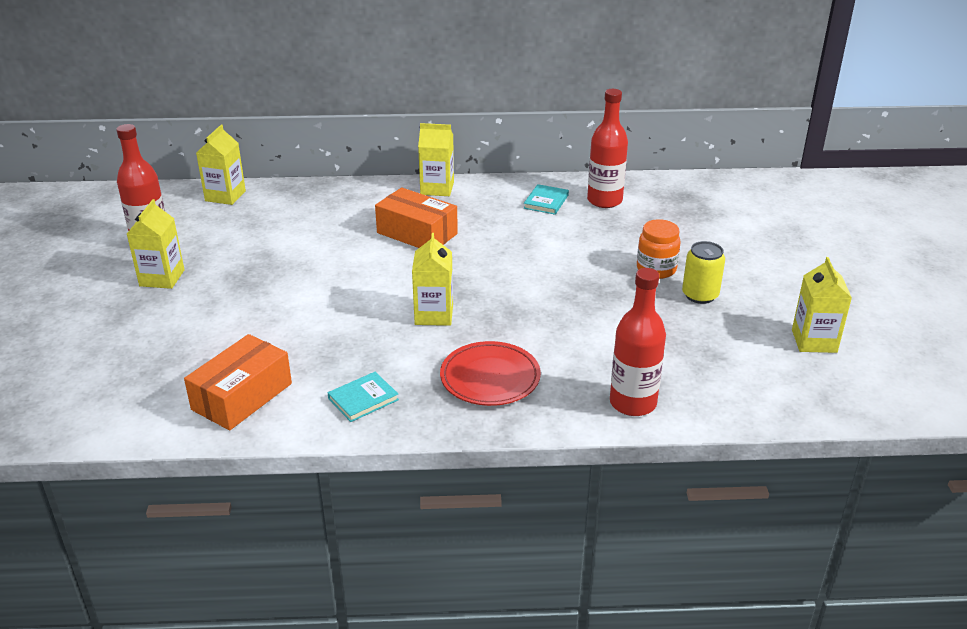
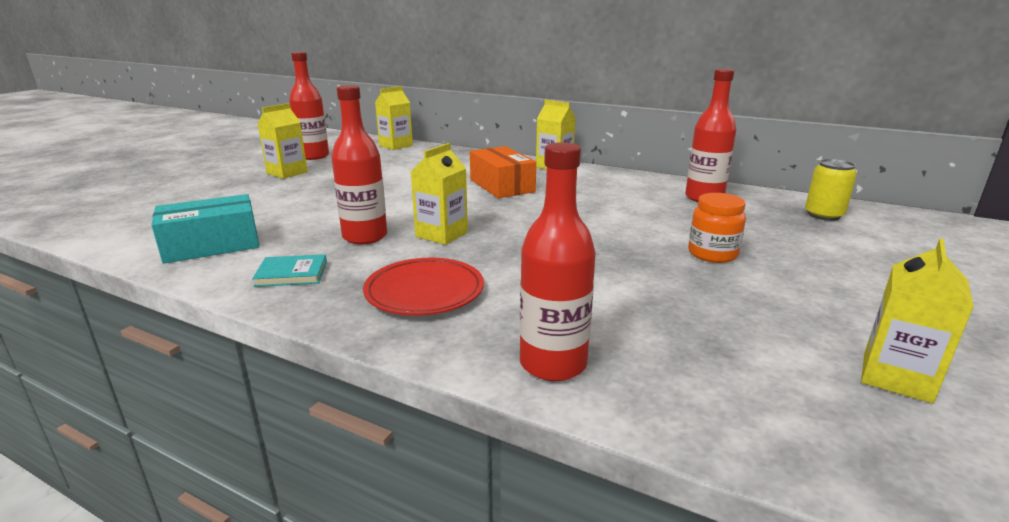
camera: 30 degrees right, 10 degrees down
(242, 396) = (212, 245): orange box -> turquoise box
(370, 339) = (365, 237): none -> red bottle
(546, 202) = (643, 189): turquoise book -> none
(700, 295) = (749, 287): yellow can -> yellow can (823, 215)

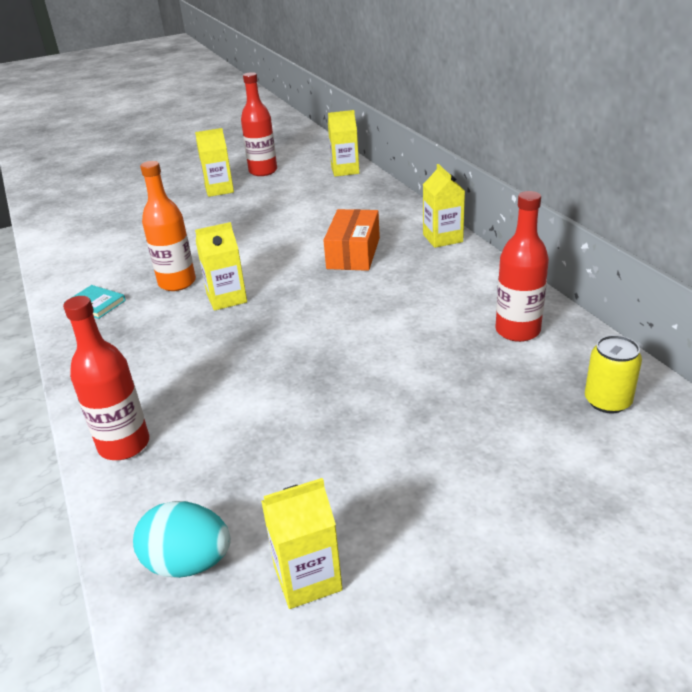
camera: 40 degrees right, 10 degrees up
(212, 245) = (88, 260): turquoise box -> none
(365, 237) = (177, 283): red bottle -> orange bottle
(424, 292) = (141, 352): red plate -> none
(712, 254) = (393, 402): orange jar -> none
(801, 418) = (188, 563): none -> turquoise egg

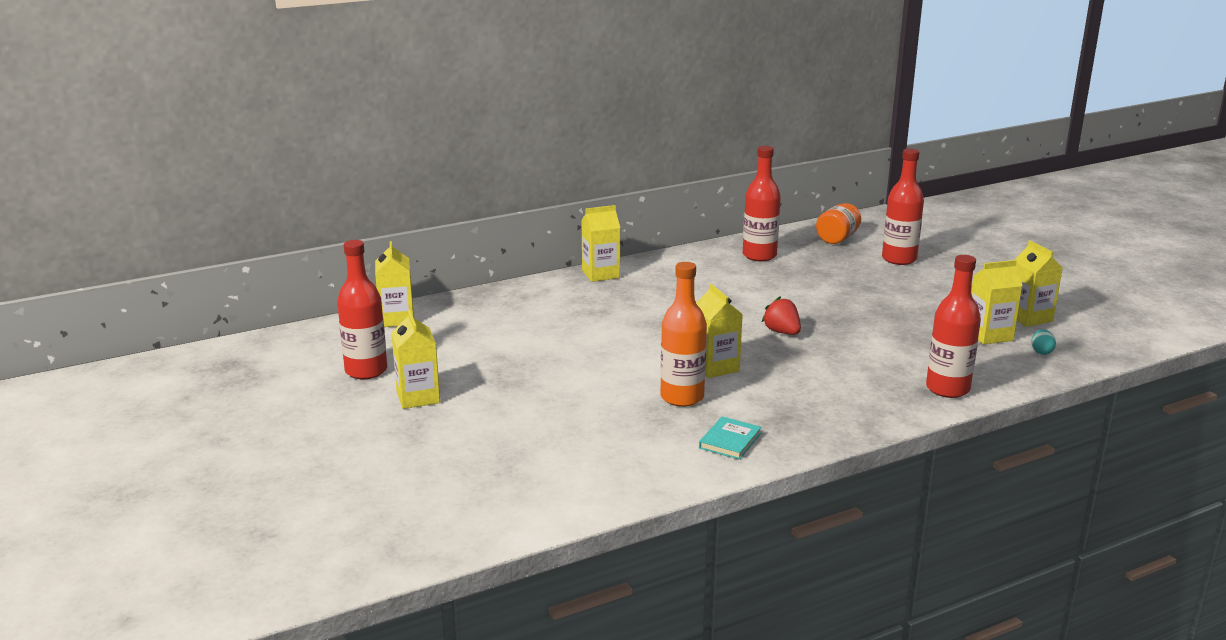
camera: 95 degrees left, 10 degrees down
(188, 563) = (1041, 352): turquoise egg -> turquoise egg, size x0.49
(254, 513) = (989, 335): none -> yellow carton
(294, 338) = (782, 332): none -> red strawberry
(353, 253) = (625, 311): orange box -> none
(537, 458) = (899, 259): none -> red bottle
(607, 401) = (837, 238): yellow can -> orange jar

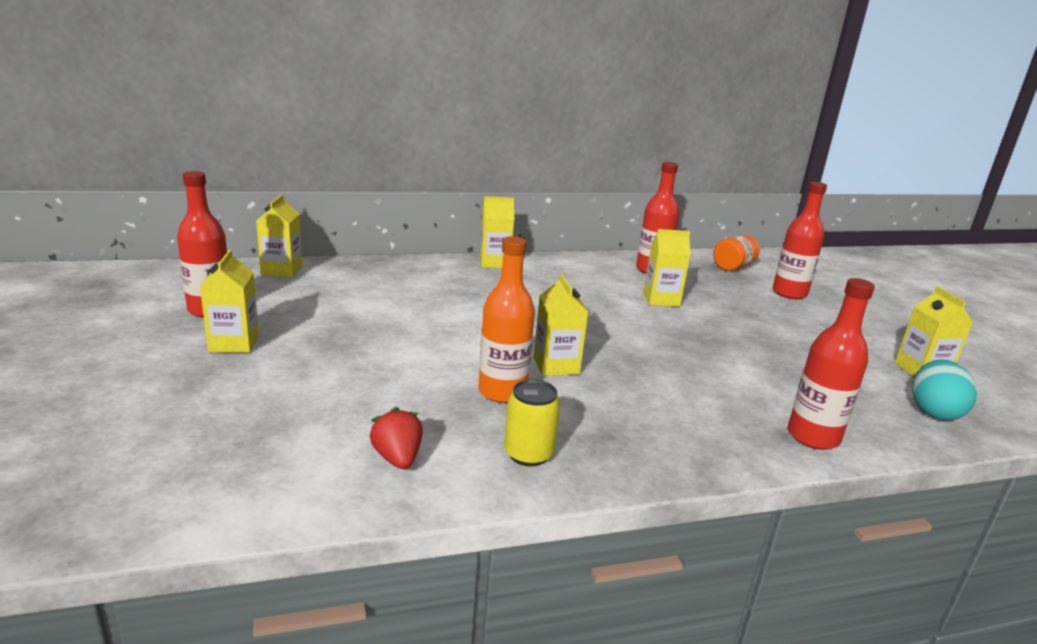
camera: 10 degrees right, 0 degrees up
(730, 441) = (528, 454): turquoise book -> yellow can
(782, 332) = (644, 342): red strawberry -> red strawberry (397, 458)
(989, 335) = (873, 383): yellow carton -> yellow carton (661, 299)
(1041, 352) = (934, 412): turquoise egg -> turquoise egg, size x2.05

